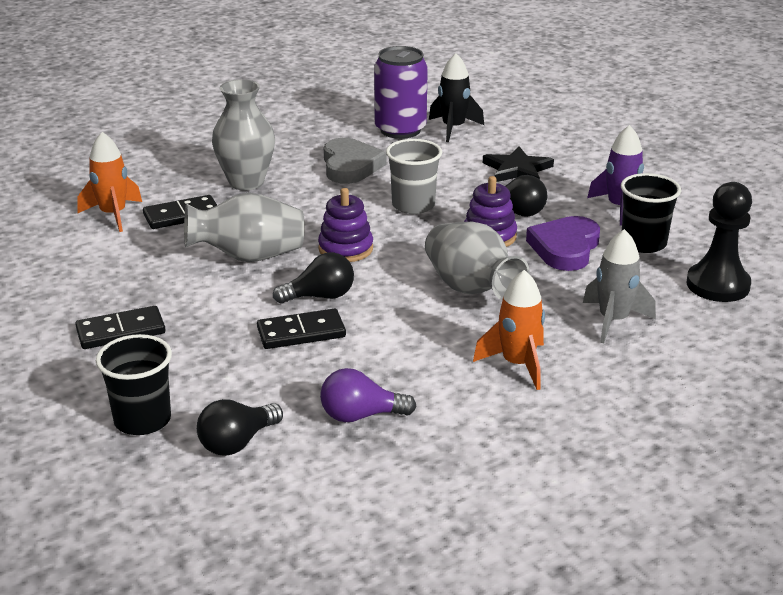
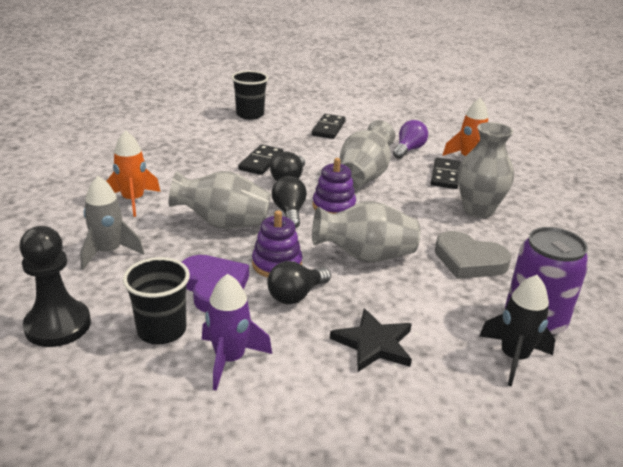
camera: 125 degrees right, 0 degrees up
(237, 443) = (202, 124): black light bulb -> black light bulb (289, 212)
(360, 415) = (172, 150): purple light bulb -> purple light bulb (408, 150)
(413, 205) = (365, 256): grey cup -> grey vase

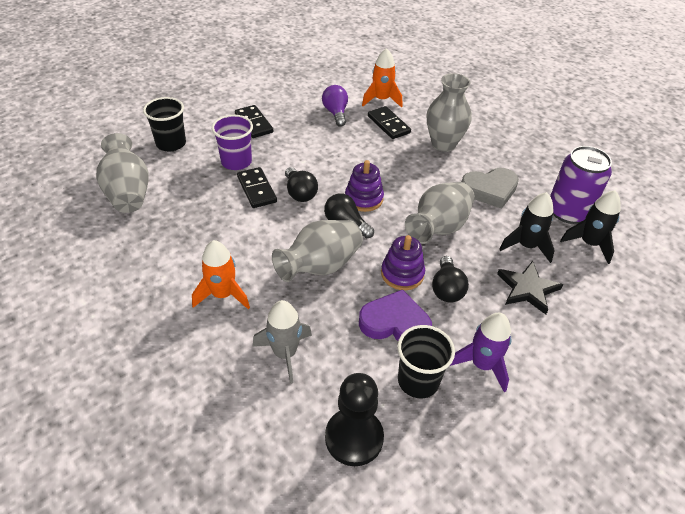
camera: 45 degrees left, 15 degrees up
(275, 142) = (236, 162): none -> purple cup
(363, 176) = (343, 158): grey vase -> grey vase (128, 193)
(432, 316) = (526, 246): none -> black rocket

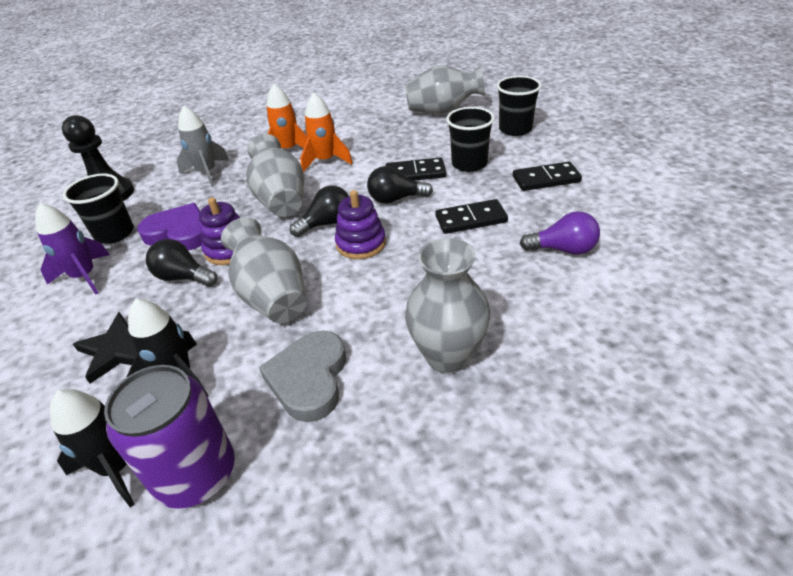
camera: 115 degrees right, 5 degrees down
(236, 162) = (469, 164): purple cup -> black cup
(381, 100) = (601, 308): orange rocket -> orange rocket (325, 161)
(388, 124) = (521, 300): black domino -> black domino (471, 219)
(395, 323) = (179, 233): purple heart -> purple heart turned 105 degrees counterclockwise

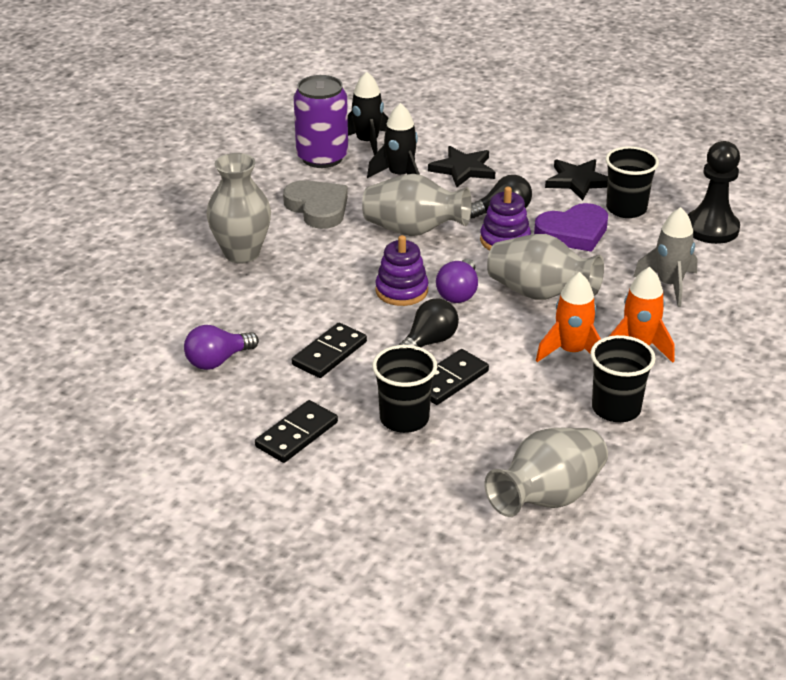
camera: 135 degrees right, 5 degrees down
(85, 276) = (578, 181): purple rocket -> black star
(327, 223) = (458, 293): black light bulb -> purple light bulb
(515, 129) = (407, 504): black cup -> black cup (616, 409)

